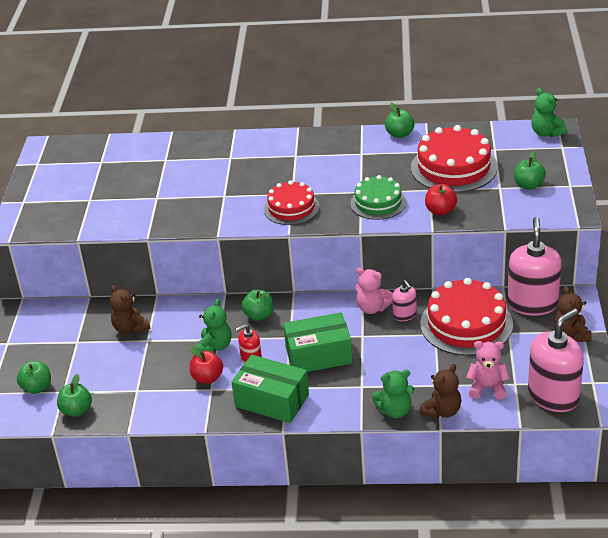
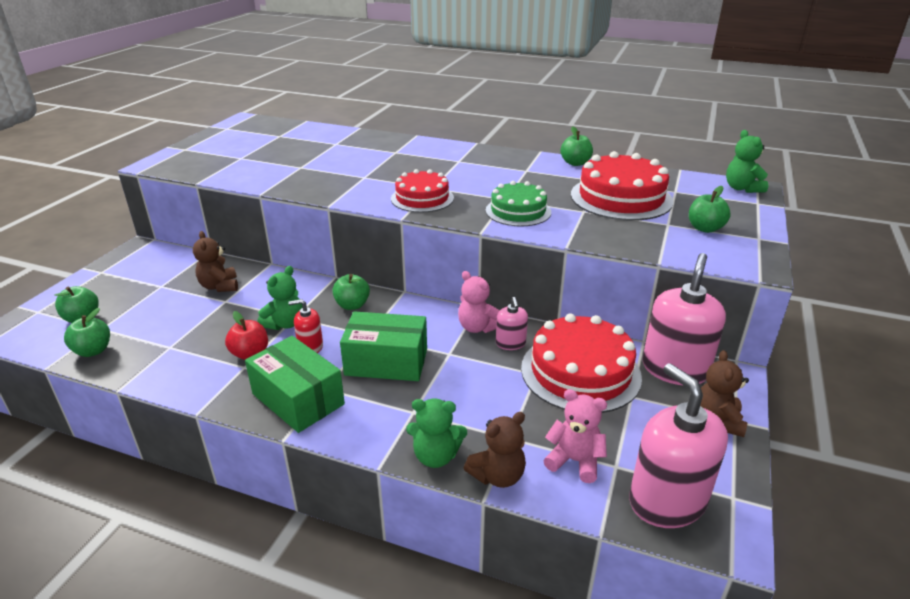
camera: 15 degrees right, 5 degrees down
(440, 211) = (586, 231): red apple -> none
(553, 396) = (667, 501): pink soap dispenser -> pink soap dispenser turned 90 degrees counterclockwise

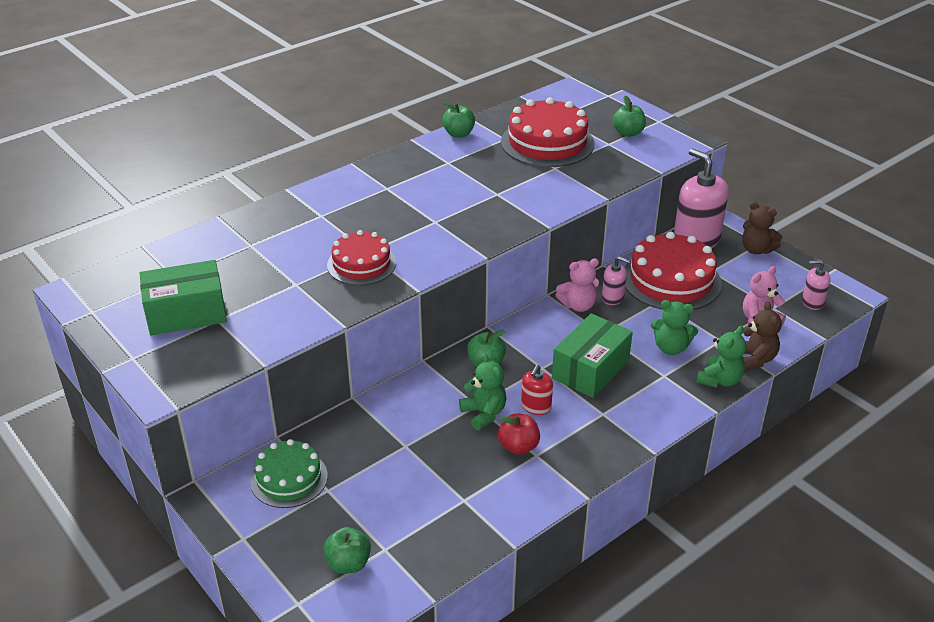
camera: 60 degrees left, 5 degrees up
(93, 351) = (428, 559): green apple -> none
(219, 286) = (371, 444): brown teddy bear -> none
(298, 399) = (607, 432): green box -> green box (186, 313)
(422, 198) = (454, 234): red cake -> red cake (361, 264)
(518, 211) = (527, 196): green cake -> green cake (289, 478)
(667, 501) = (812, 302): pink soap dispenser -> pink soap dispenser, size x0.49
(742, 188) = (580, 89): green teddy bear -> green teddy bear (671, 348)

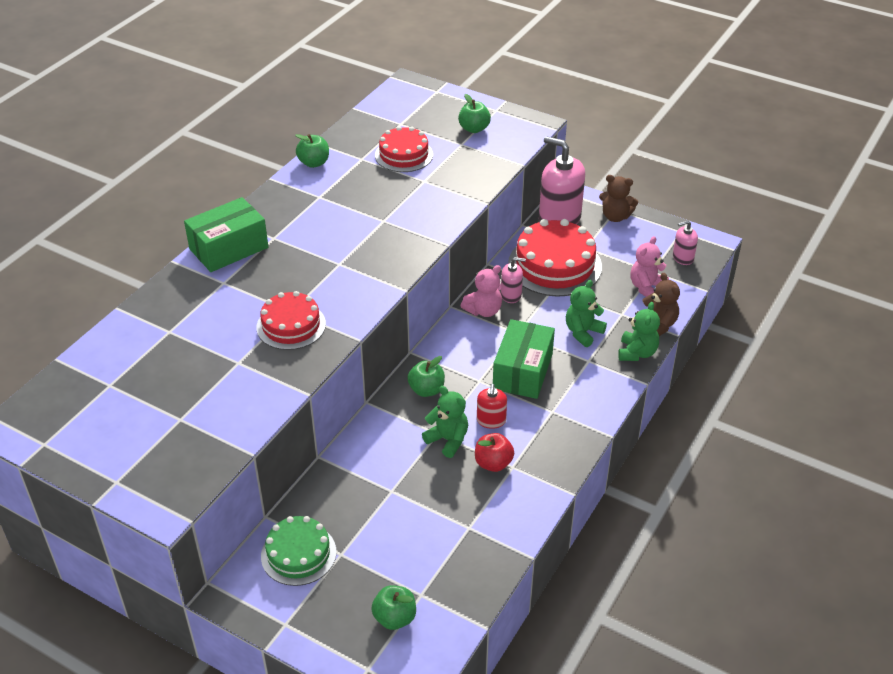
camera: 20 degrees left, 5 degrees up
(186, 313) = (144, 420): green box -> green box (229, 248)
(547, 142) = (404, 155): red cake -> red cake, size x0.63
(671, 348) = (583, 332): green teddy bear -> green teddy bear turned 135 degrees clockwise

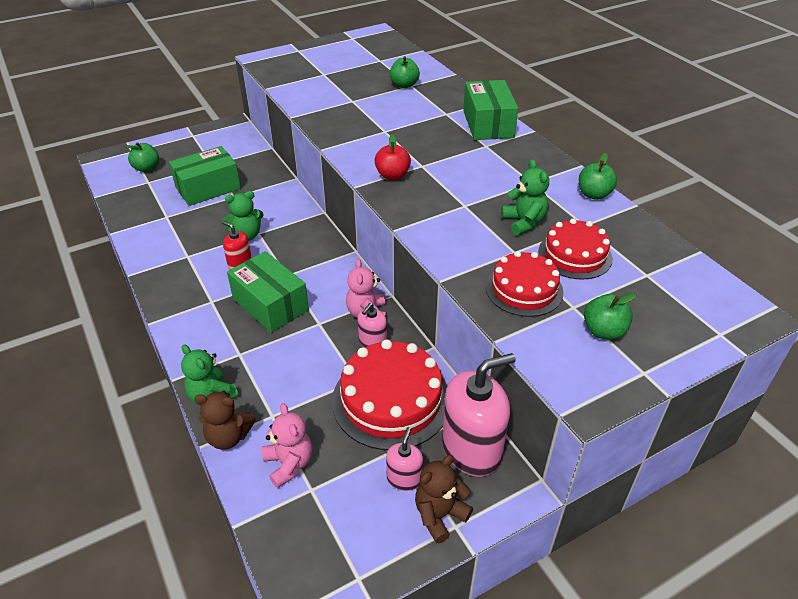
camera: 120 degrees right, 0 degrees up
(291, 325) = (368, 127): red cake -> red cake (524, 289)
(298, 554) = (231, 151): green cake -> none
(392, 524) = (208, 188): none -> green box
(426, 390) = (305, 244): green apple -> green apple (404, 85)
(493, 463) = (201, 248): red apple -> red apple (392, 175)
(583, 332) = (276, 369): green teddy bear -> green teddy bear (524, 222)
(683, 258) = (307, 541): pink soap dispenser -> pink soap dispenser (404, 478)

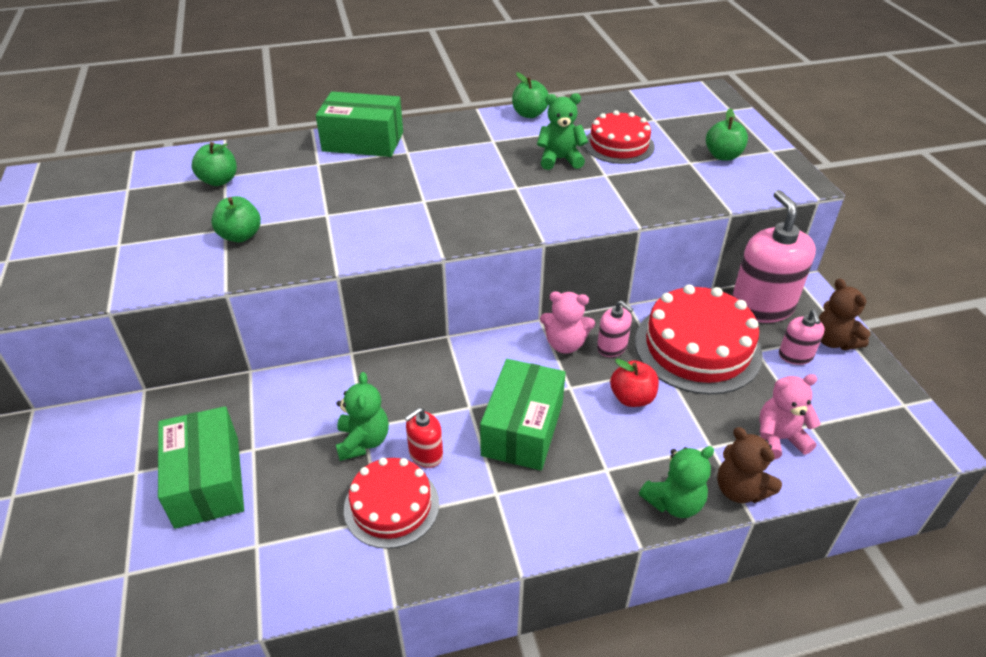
camera: 75 degrees left, 0 degrees up
(147, 168) = (76, 575): green apple -> green apple (240, 236)
(228, 437) = (740, 489): brown teddy bear -> brown teddy bear turned 120 degrees clockwise
(270, 304) = (522, 429): green box -> green box turned 45 degrees counterclockwise
(392, 175) = (433, 224): red apple -> red apple (632, 398)
(404, 478) = (795, 356): pink soap dispenser -> pink soap dispenser turned 120 degrees counterclockwise
(524, 289) = (662, 181): red cake -> red cake (391, 505)

